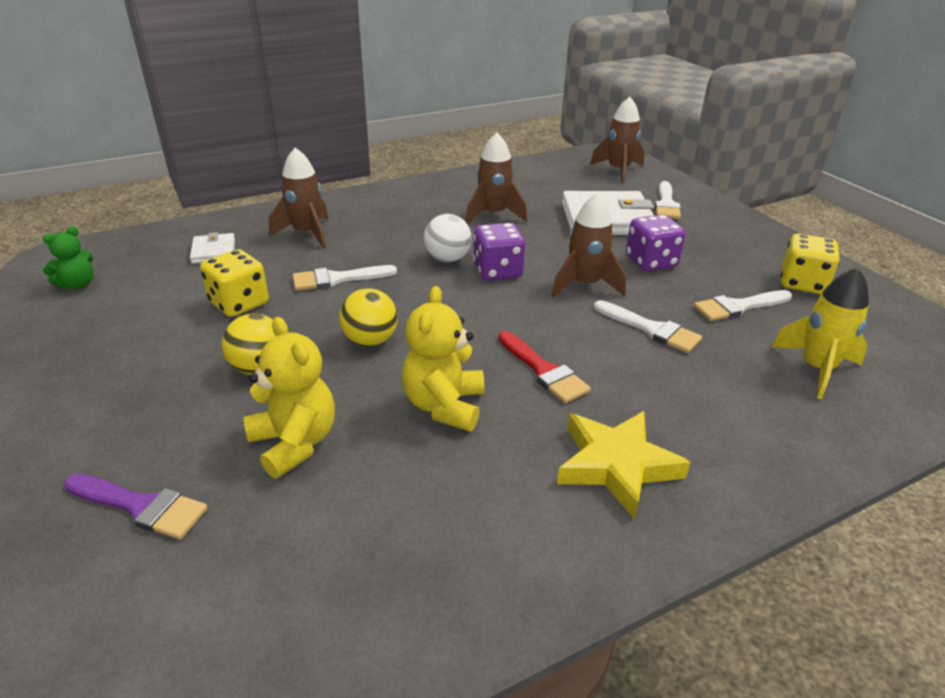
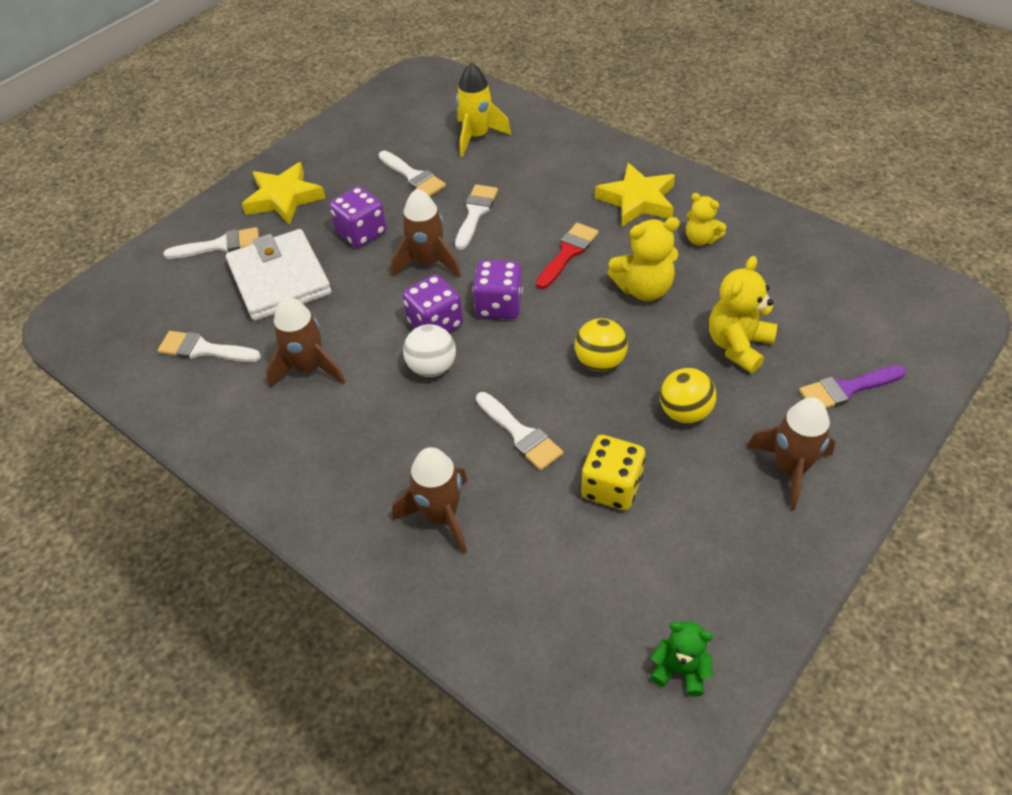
camera: 110 degrees left, 15 degrees up
(141, 506) = (847, 389): purple brush -> purple brush turned 105 degrees counterclockwise
(214, 251) = (532, 584): white wallet -> none
(494, 307) = (499, 305): none -> purple dice
(497, 495) = (701, 239): none -> yellow teddy bear
(545, 186) = (204, 349): none -> white brush
(618, 171) = (132, 299): brown rocket -> brown rocket (790, 469)
(724, 236) = (284, 198): none -> yellow star
(802, 283) = (355, 150): yellow dice -> none

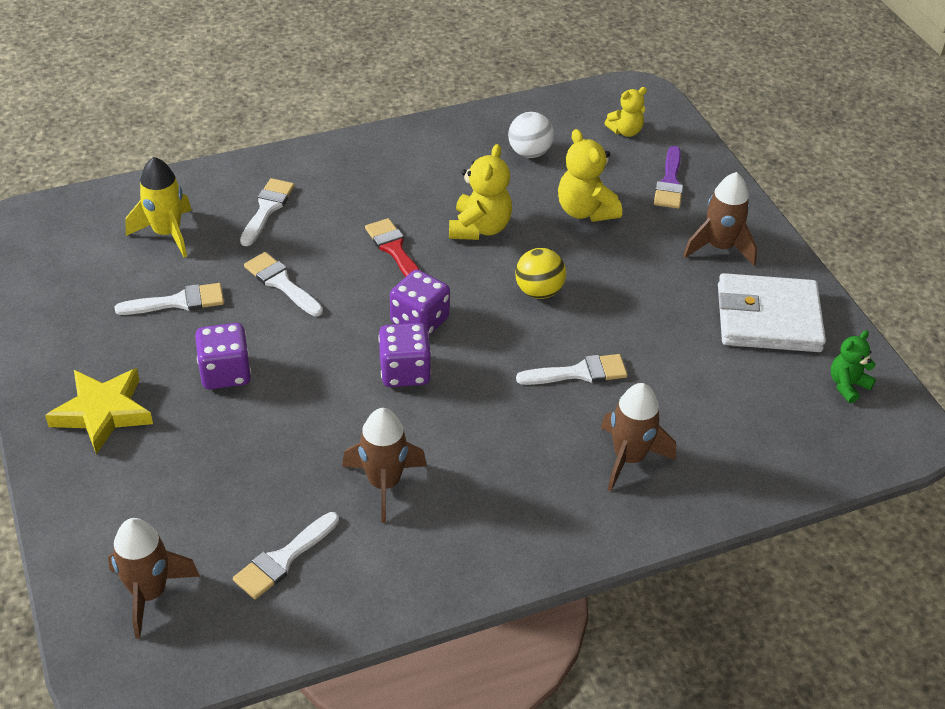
camera: 65 degrees left, 5 degrees down
(220, 245) = (127, 493): white brush -> white brush (267, 209)
(280, 279) = (233, 461): white wallet -> white wallet (768, 318)
(428, 262) = (317, 343): brown rocket -> brown rocket (149, 593)
(432, 367) = (457, 396): white ball -> white ball (529, 153)
(611, 487) = (670, 345): yellow dice -> none
(637, 200) = (370, 179): yellow star -> none
(684, 412) = (628, 271): yellow ball -> none
(701, 239) = (453, 170): yellow teddy bear -> yellow teddy bear (625, 131)

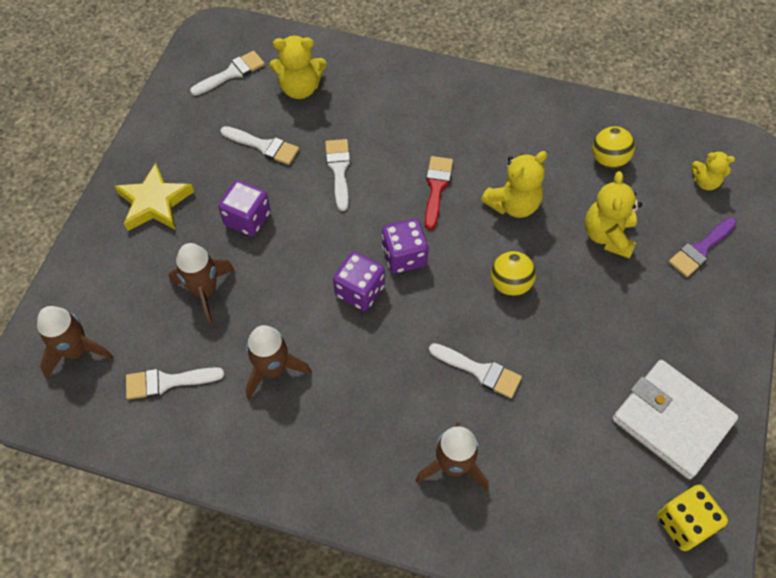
camera: 40 degrees right, 15 degrees up
(167, 233) = (300, 88): yellow rocket -> yellow teddy bear
(267, 209) = (379, 104): white brush -> white brush (231, 73)
(529, 153) = (608, 159): white ball -> yellow ball
(719, 247) = (689, 332): brown rocket -> brown rocket (205, 291)
(847, 385) = (684, 523): green teddy bear -> yellow dice

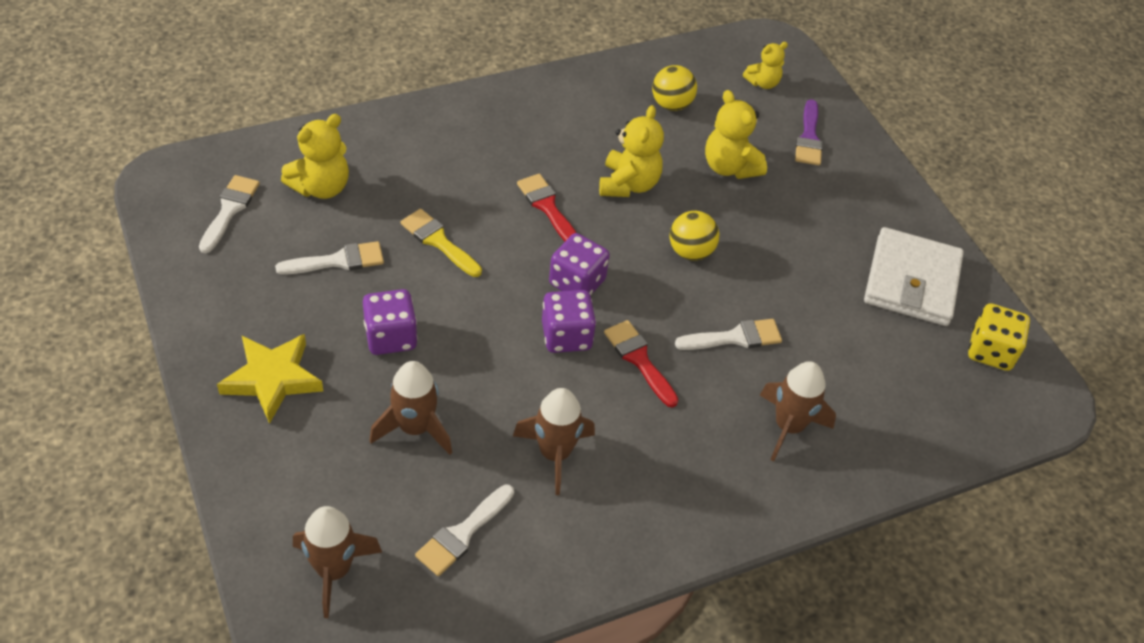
camera: 45 degrees left, 10 degrees down
(339, 170) = (438, 241): white brush -> yellow brush
(393, 341) = (639, 360): none -> red brush
(672, 420) = (911, 281): white wallet -> white wallet turned 75 degrees counterclockwise

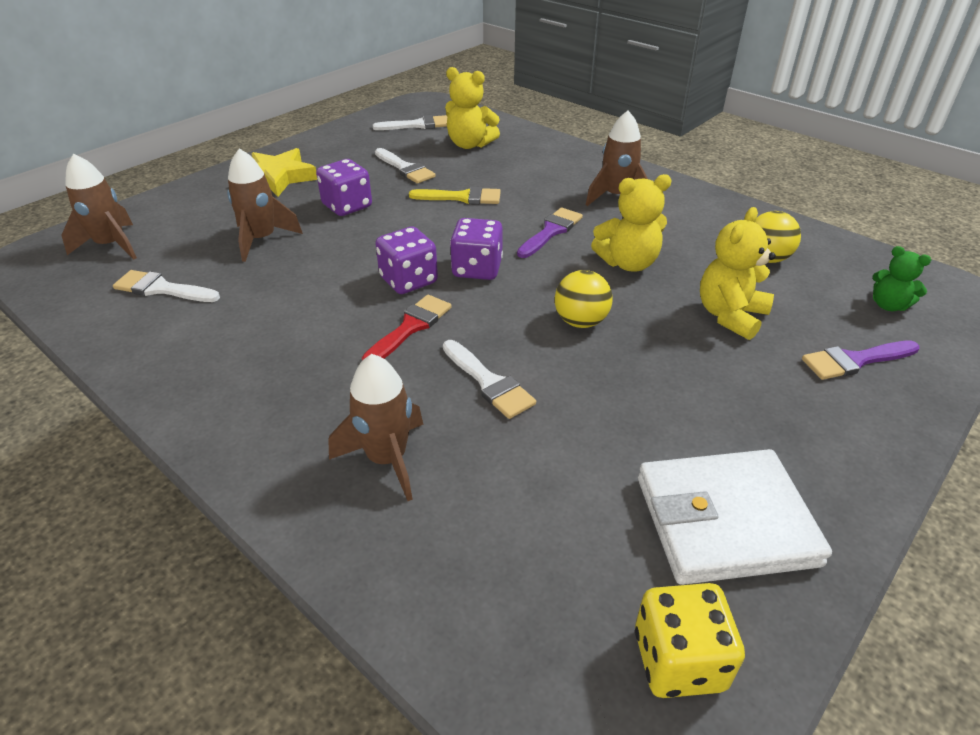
camera: 70 degrees right, 10 degrees down
(438, 241) = (461, 197): yellow brush -> yellow brush turned 75 degrees clockwise
(547, 207) = (551, 231): red brush -> purple brush
(555, 454) = (267, 310): brown rocket -> brown rocket (616, 196)
(763, 83) = (888, 305): yellow teddy bear -> green teddy bear

